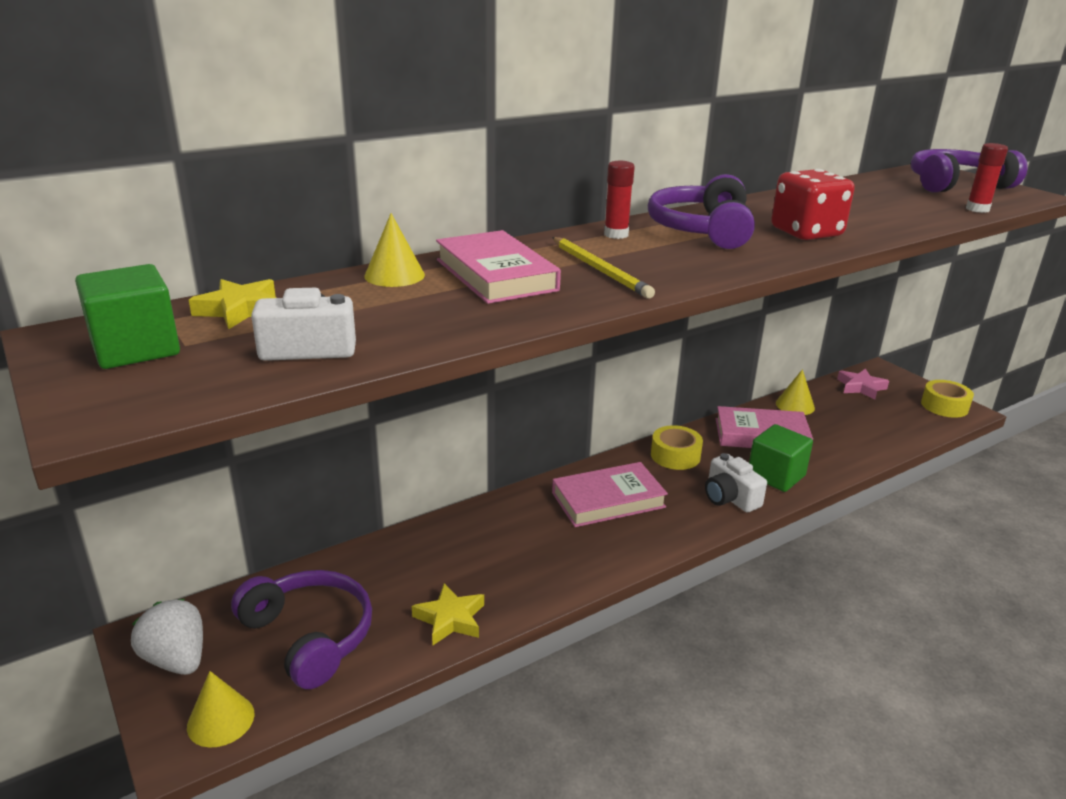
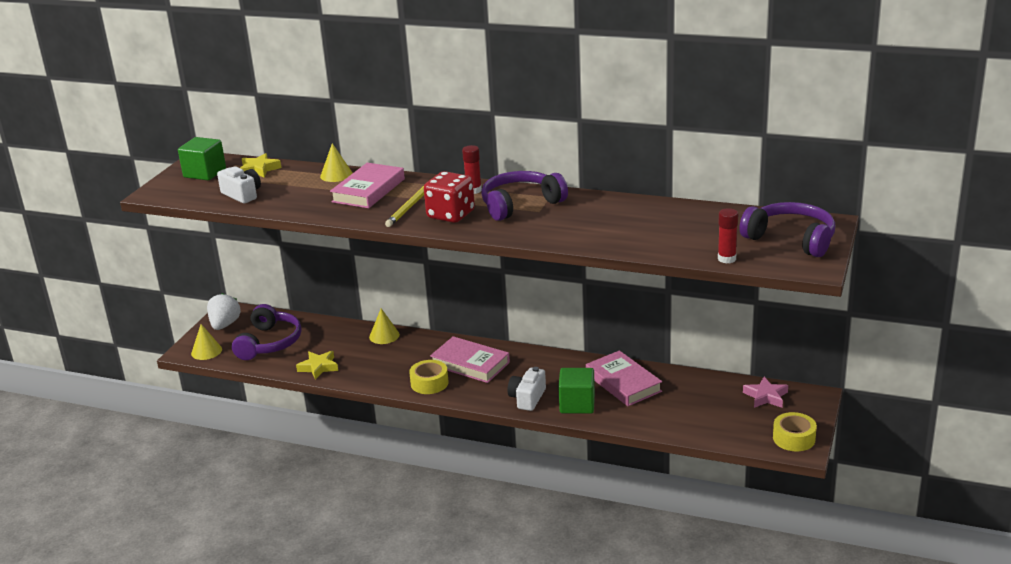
camera: 55 degrees right, 0 degrees up
(675, 455) = (550, 364): yellow tape -> yellow tape (429, 383)
(795, 405) = (688, 381): yellow cone -> yellow cone (384, 336)
(806, 232) = (565, 228): red dice -> red dice (451, 215)

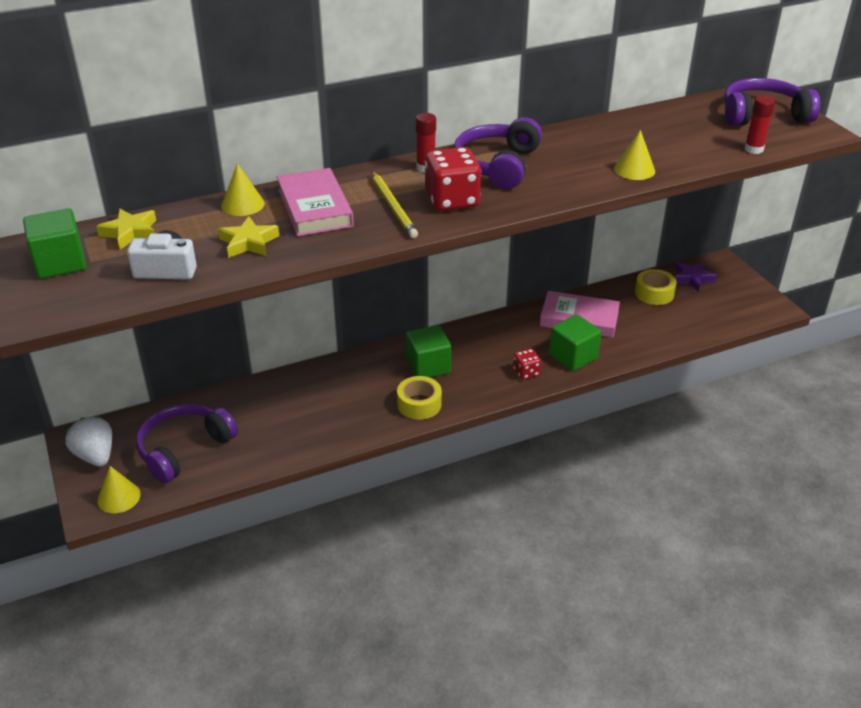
camera: 45 degrees left, 10 degrees up
(269, 343) = (184, 449): purple headphones -> purple headphones turned 105 degrees counterclockwise
(318, 367) = (282, 447): yellow star -> yellow star (248, 242)
(384, 336) = (302, 379): yellow cone -> yellow cone (634, 169)
(470, 364) = (428, 366): pink book -> green cube
(527, 398) = (526, 372): white camera -> red dice
(766, 396) = (692, 278): pink star -> purple star
(794, 438) = (758, 303): yellow tape -> yellow tape (654, 293)

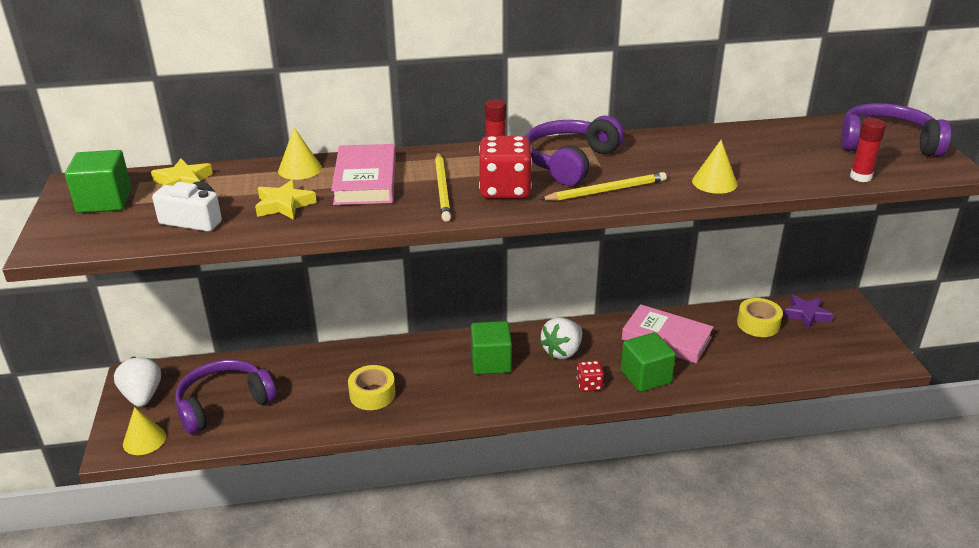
camera: 15 degrees right, 5 degrees down
(419, 404) = (466, 399): yellow tape -> yellow tape (372, 394)
(490, 346) = (562, 351): none -> white strawberry
(544, 189) = (606, 191): none -> yellow pencil

